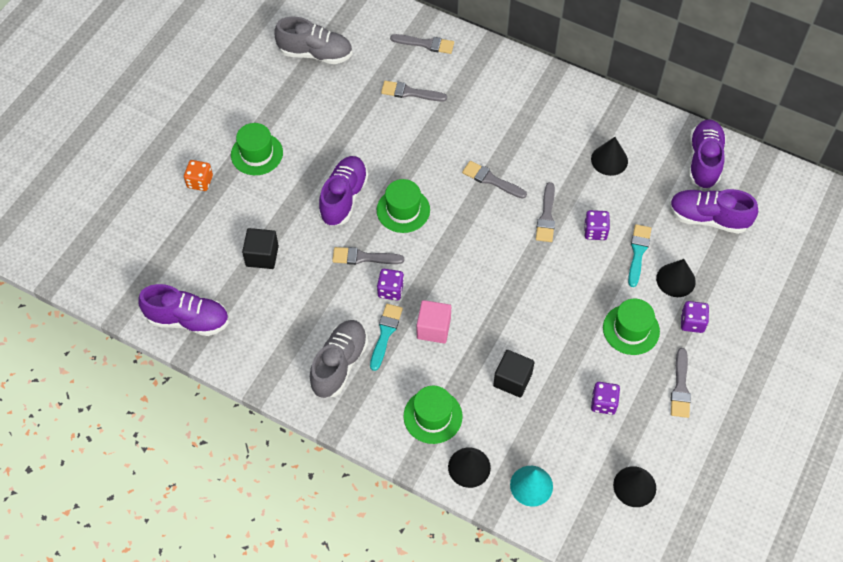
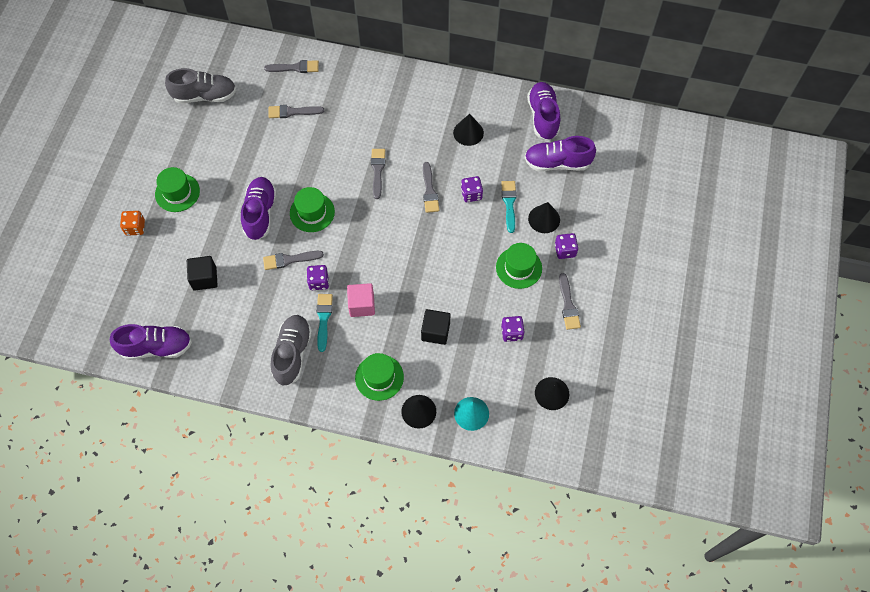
camera: 15 degrees left, 5 degrees up
(491, 180) = (377, 171): grey brush -> grey brush turned 75 degrees clockwise

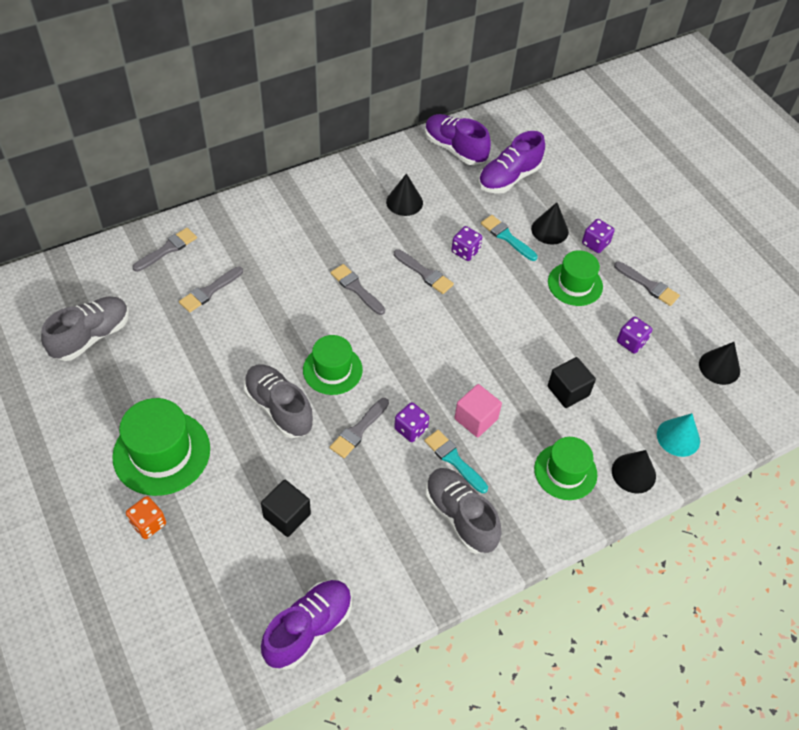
camera: 45 degrees left, 10 degrees down
(177, 192) = (161, 452): green hat -> green hat, size x1.51
(260, 213) = (279, 408): purple shoe -> grey shoe

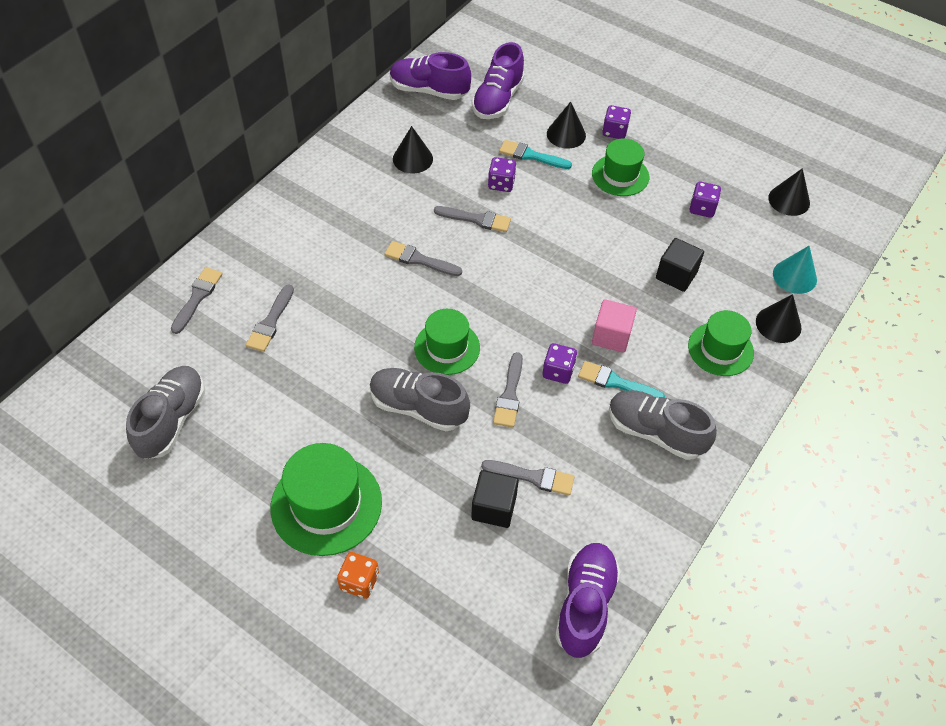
camera: 25 degrees left, 0 degrees up
(648, 285) = (684, 151): grey brush -> grey brush (532, 477)

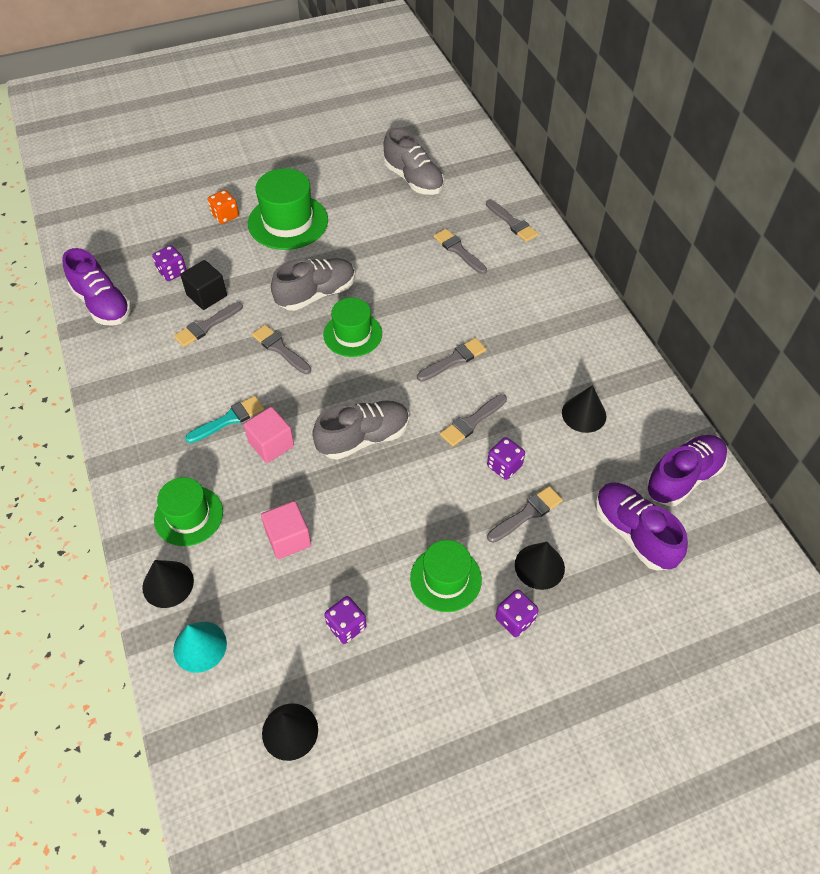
camera: 125 degrees right, 0 degrees up
(531, 156) = (527, 514): turquoise brush -> grey brush
(558, 371) = (272, 389): purple dice -> purple dice (172, 272)
(655, 432) = (167, 416): grey shoe -> grey shoe (364, 438)
(676, 275) = (288, 538): black cube -> pink cube

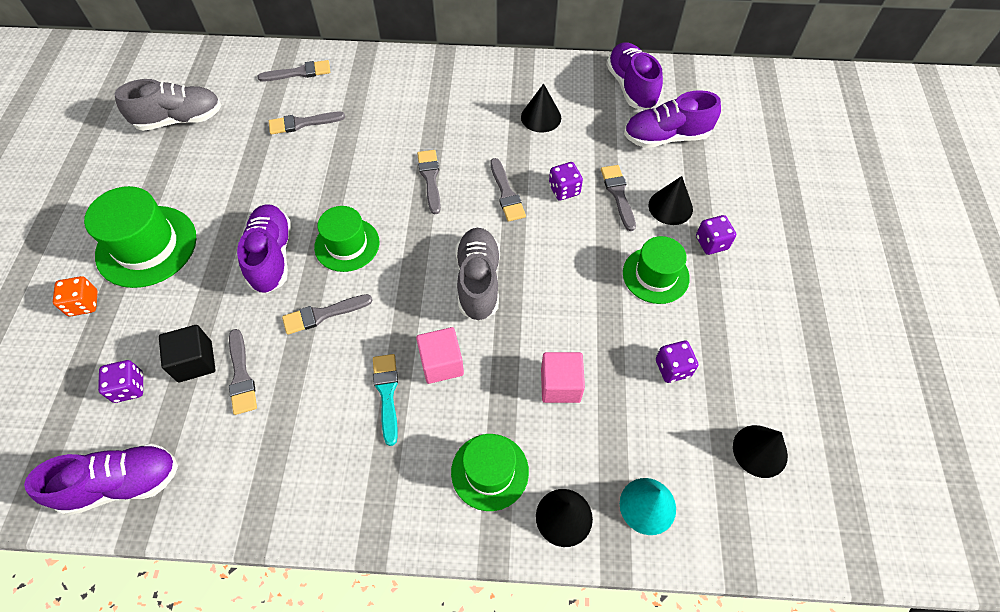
camera: 65 degrees left, 5 degrees up
(316, 294) = (272, 256): grey shoe -> purple shoe

